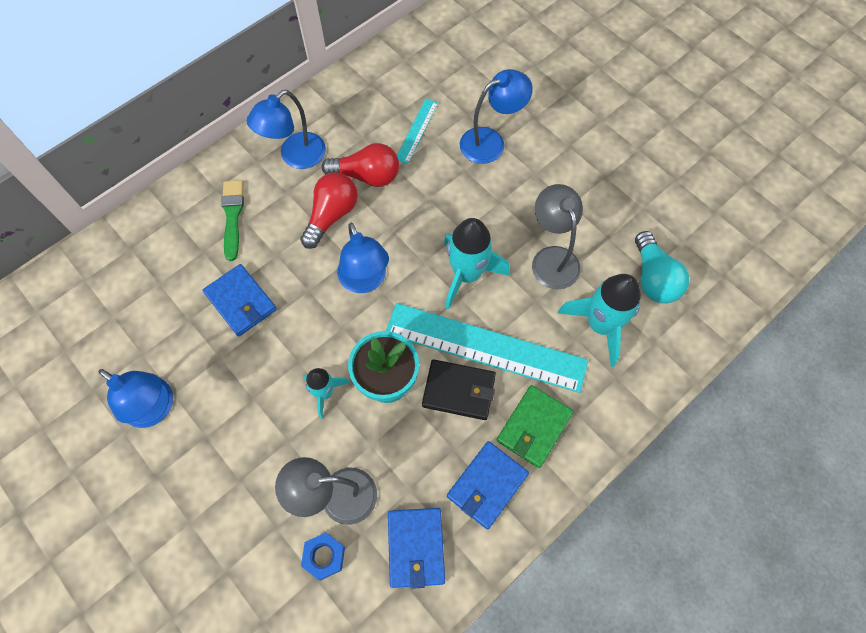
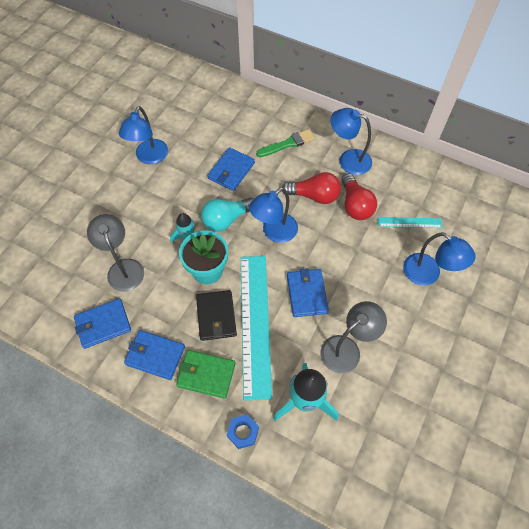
camera: 70 degrees right, 5 degrees down
(324, 556) = (85, 274): blue nut -> blue nut (243, 432)
(467, 274) = (307, 294): turquoise rocket -> blue wallet
(653, 278) = (364, 433): turquoise light bulb -> turquoise light bulb (226, 219)

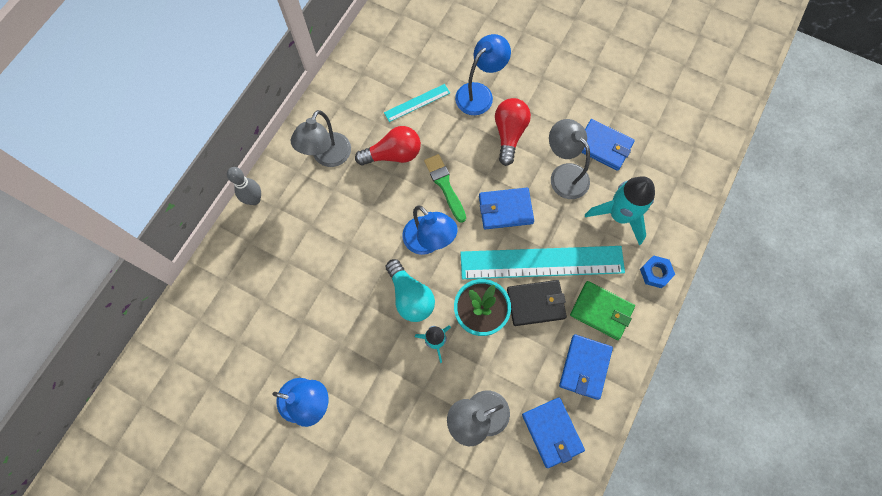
camera: 90 degrees left, 10 degrees up
(206, 374) = (601, 311): green wallet -> green wallet turned 75 degrees counterclockwise
(231, 171) = (337, 293): blue wallet -> blue wallet (603, 146)
(288, 144) = (298, 224): green brush -> green brush (445, 185)
(308, 116) = (254, 199): none -> grey bowling pin
(314, 196) = (379, 197): red light bulb -> red light bulb (509, 134)
(348, 159) = (328, 157): blue lamp -> grey lamp
(409, 222) = (417, 103): turquoise ruler -> turquoise ruler turned 60 degrees clockwise

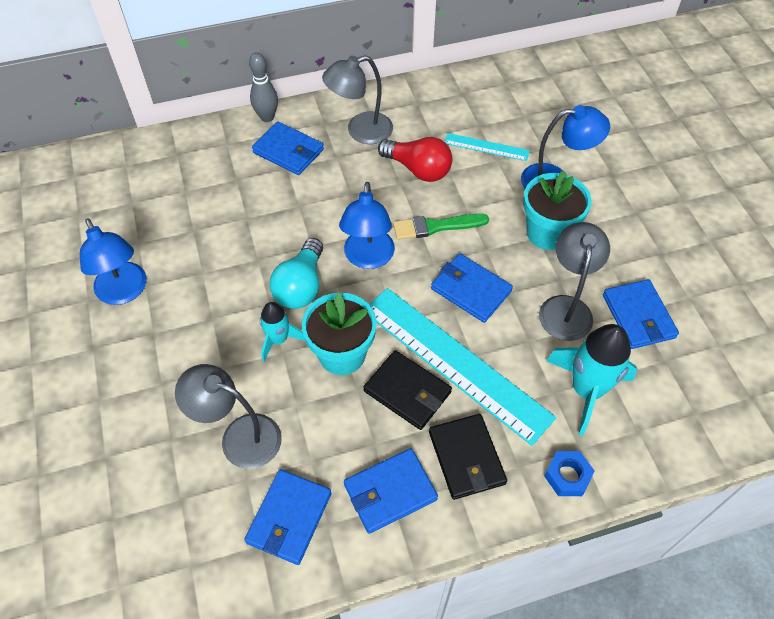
camera: 45 degrees right, 15 degrees down
(298, 212) = (288, 151): none -> blue wallet
(445, 185) = (436, 227): green brush -> green brush turned 120 degrees counterclockwise
(509, 134) = (547, 233): red light bulb -> turquoise flower pot
(601, 311) = (466, 458): green wallet -> black wallet

